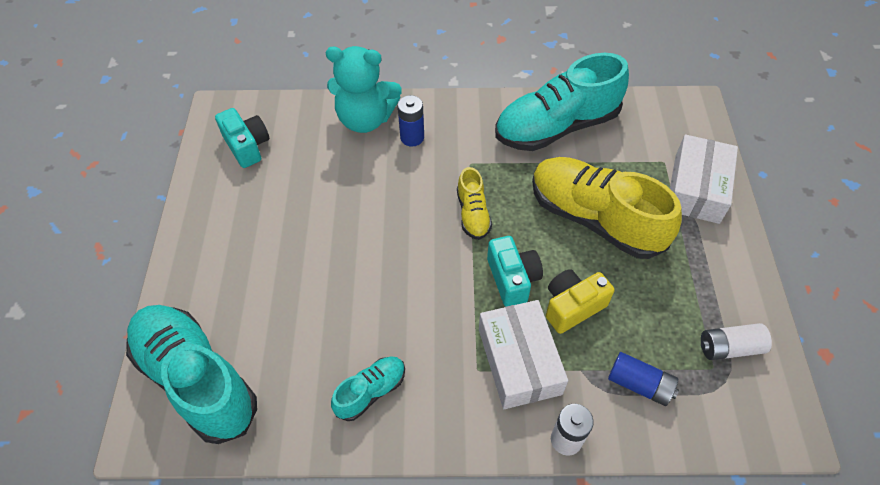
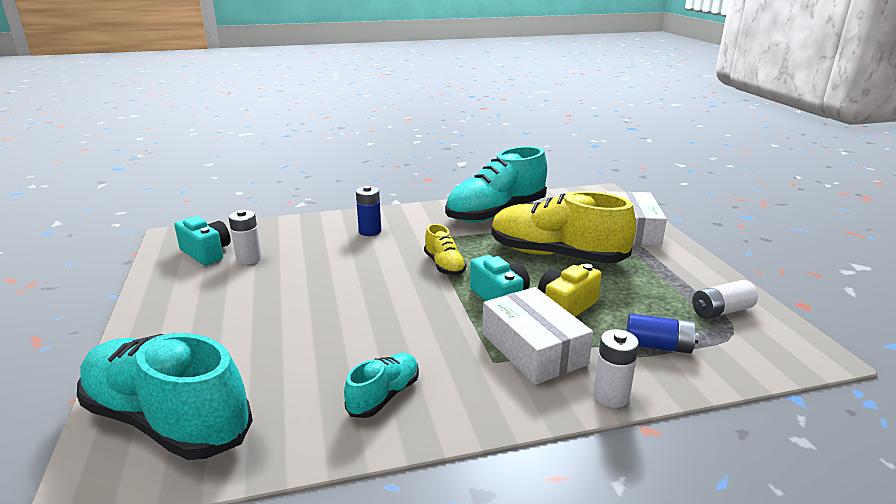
camera: 15 degrees left, 30 degrees down
(285, 164) = (249, 259): none -> white battery
(365, 119) = (322, 226): turquoise teddy bear -> none

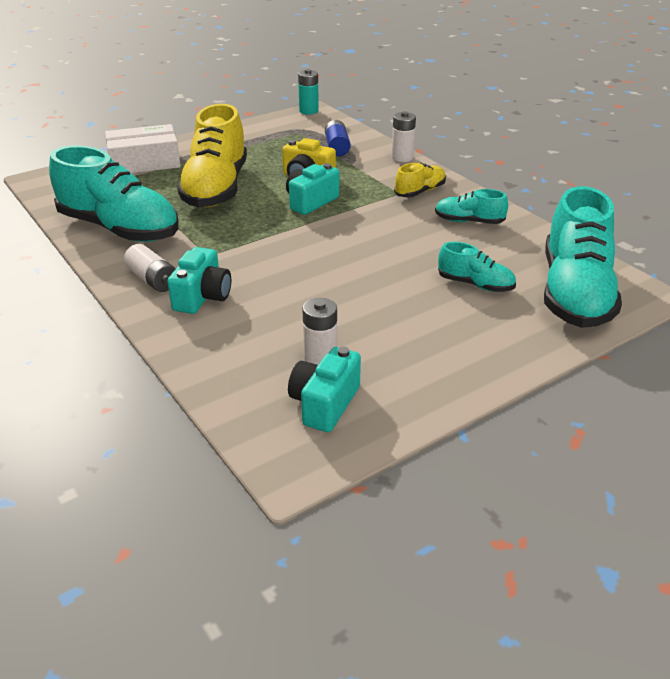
camera: 110 degrees left, 10 degrees up
(257, 355) = (475, 284): none -> turquoise shoe
(370, 231) = (202, 297): blue battery -> turquoise camera
(444, 266) = (266, 235): yellow shoe -> yellow shoe (420, 191)
(533, 349) = (372, 182): white box -> none
(721, 311) = (277, 131): white battery -> white battery (153, 280)
(814, 350) = (308, 111): none -> turquoise battery

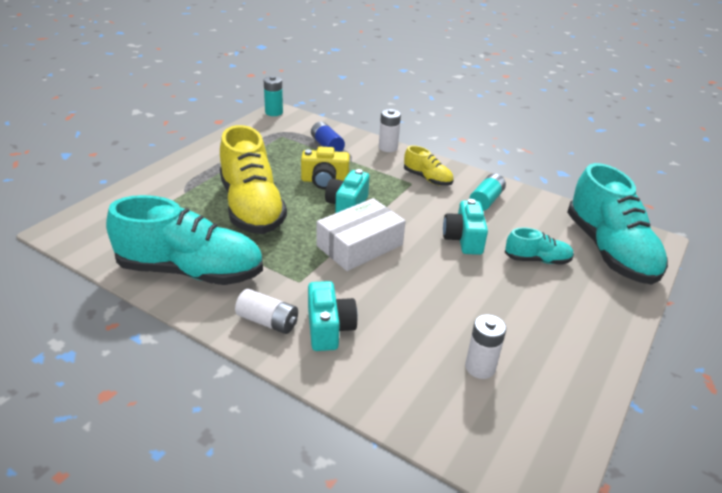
camera: 25 degrees left, 0 degrees up
(144, 162) = (159, 191): white box -> white box (359, 245)
(324, 404) = (518, 412): turquoise camera -> turquoise camera (463, 239)
(420, 191) = (427, 179): yellow shoe -> yellow shoe turned 105 degrees clockwise
(468, 221) = (486, 200): turquoise shoe -> turquoise battery

